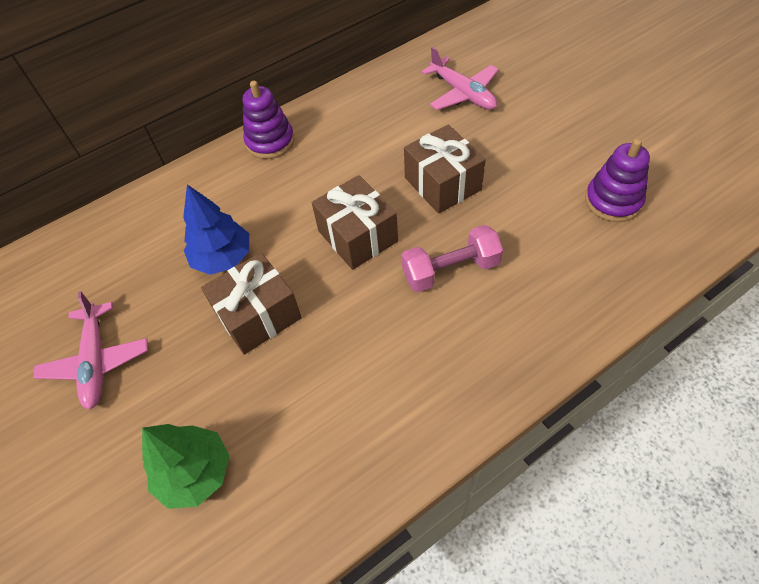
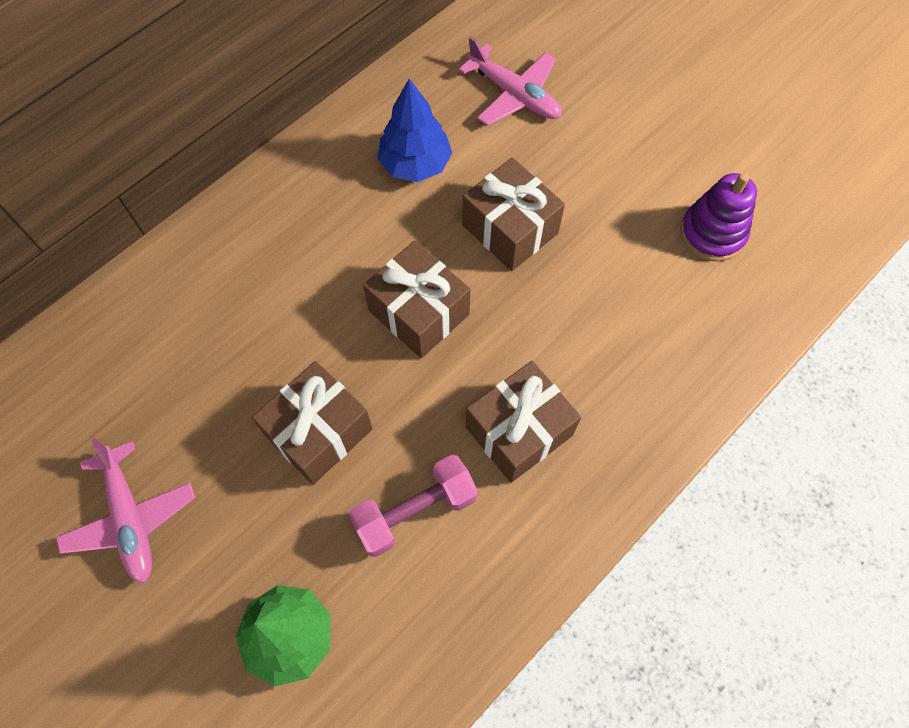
camera: 15 degrees left, 10 degrees up
(223, 258) = (256, 361): blue tree -> blue tree (415, 164)
(270, 141) = (279, 188): purple stacking toy -> none
(423, 334) = (519, 431): none -> brown gift
(450, 270) = (538, 345): pink dumbbell -> pink dumbbell (415, 511)

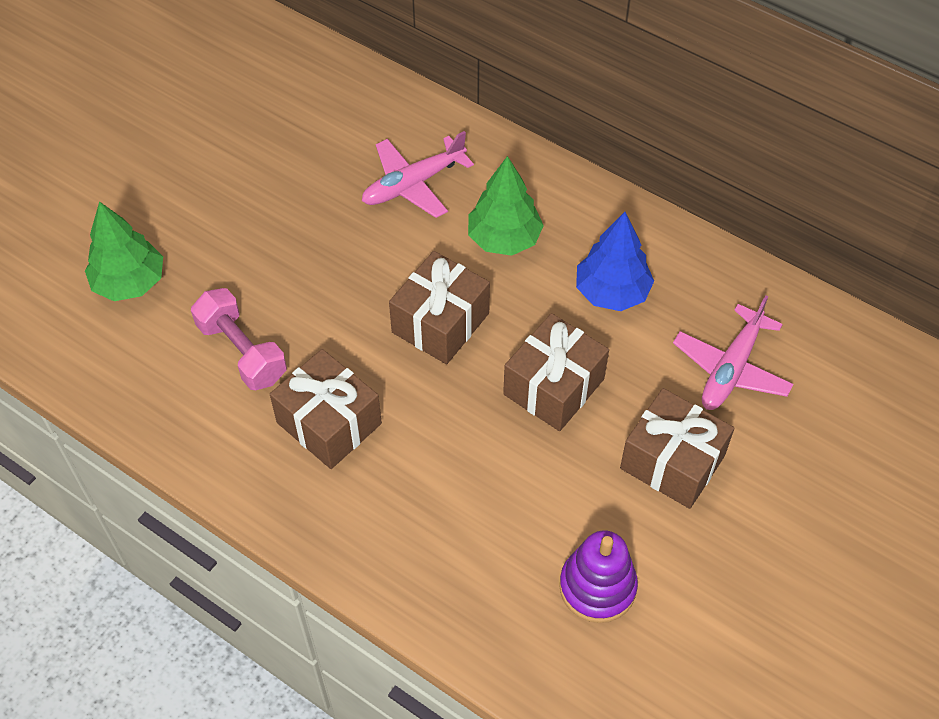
camera: 80 degrees right, 10 degrees down
(131, 518) = (217, 160): pink plane -> pink plane (413, 184)
(319, 432) = (307, 268): brown gift -> brown gift (672, 462)
(330, 240) = (504, 239): none -> green tree

